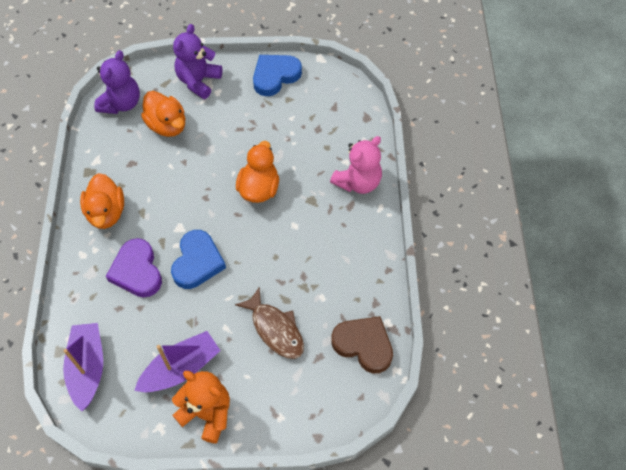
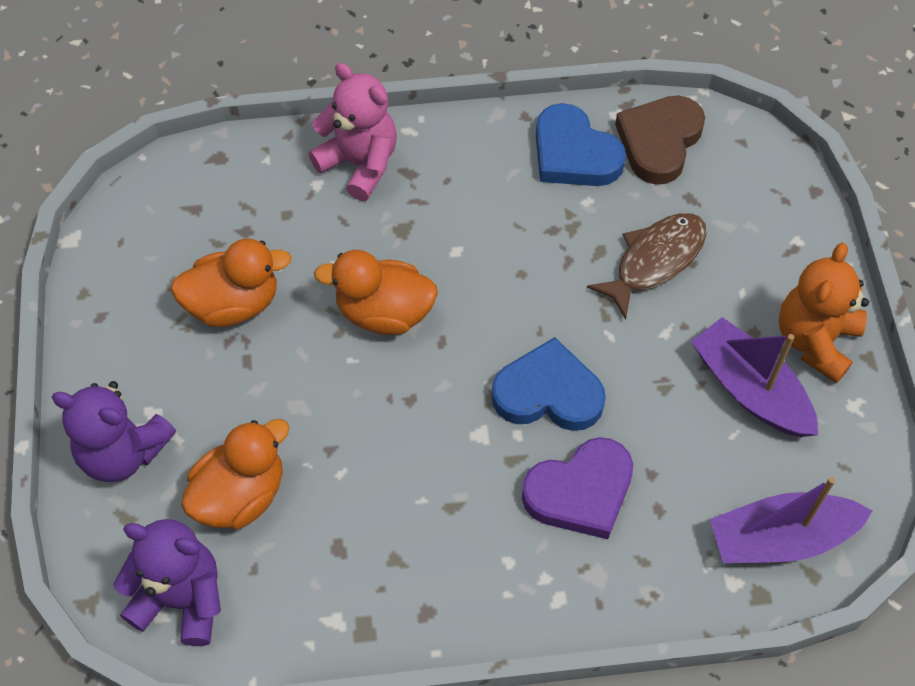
camera: 95 degrees left, 0 degrees up
(106, 213) = (460, 573): orange duck -> orange duck (233, 303)
(275, 76) = (114, 312): blue heart -> blue heart (574, 154)

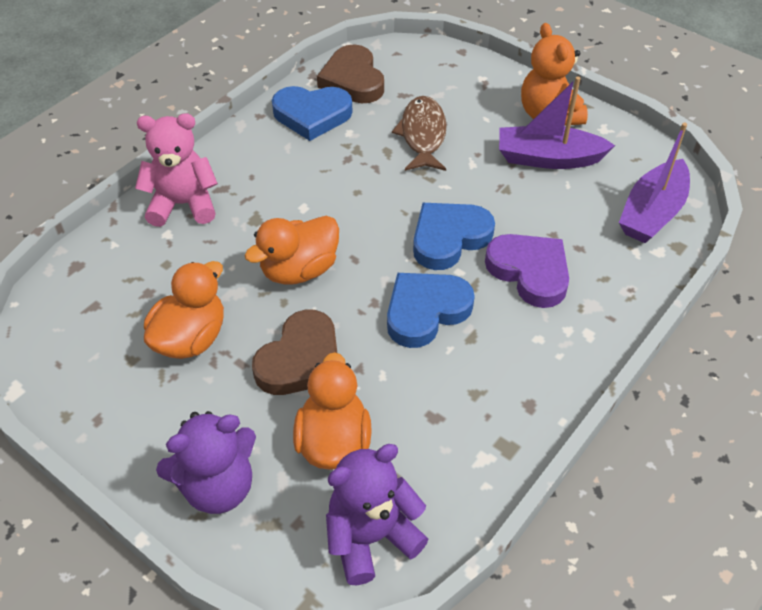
camera: 45 degrees left, 10 degrees down
(294, 400) = (301, 360): none -> brown heart
(443, 447) = (425, 311): none -> blue heart
(580, 492) = (530, 272): purple heart -> purple heart turned 60 degrees counterclockwise

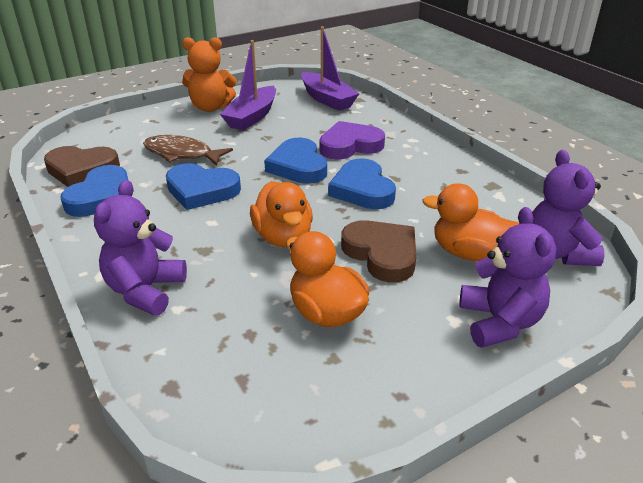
camera: 70 degrees left, 15 degrees down
(183, 204) = (145, 291): pink teddy bear -> purple teddy bear
(357, 178) = (201, 190): none -> blue heart

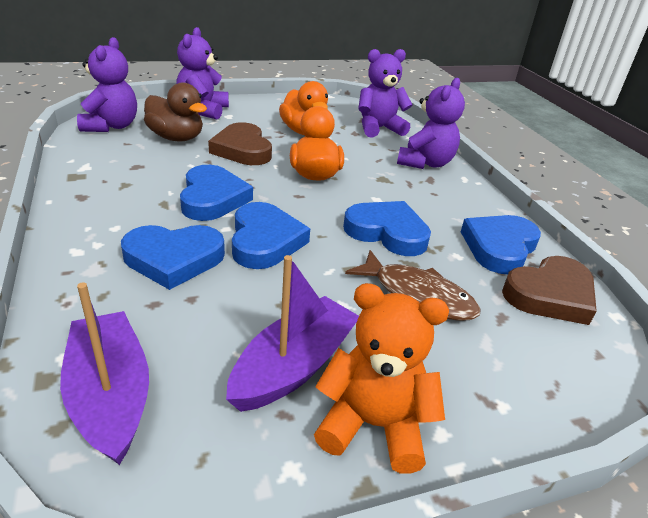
camera: 170 degrees left, 0 degrees up
(81, 170) = (550, 295): brown heart -> brown heart turned 135 degrees clockwise
(211, 360) = (379, 128): none -> purple teddy bear
(350, 145) = (174, 259): purple heart -> blue heart
(469, 253) = (176, 138): orange duck -> brown duck

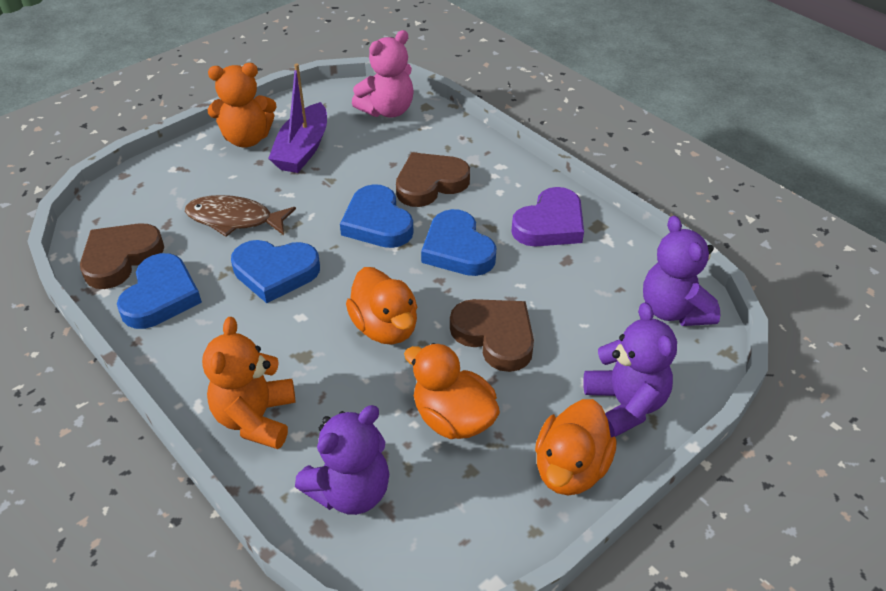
camera: 160 degrees right, 10 degrees up
(110, 395) = (387, 110): purple boat -> pink teddy bear
(112, 189) = (550, 224): none -> purple heart
(174, 259) = (430, 183): blue heart -> brown heart
(176, 138) = (584, 323): brown duck -> none
(259, 105) = (570, 468): none -> orange duck
(425, 163) = (256, 418): purple teddy bear -> orange teddy bear

